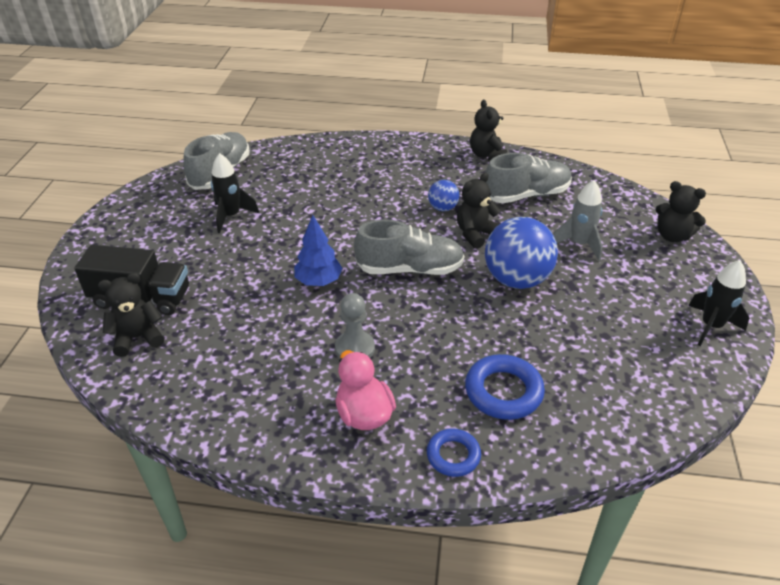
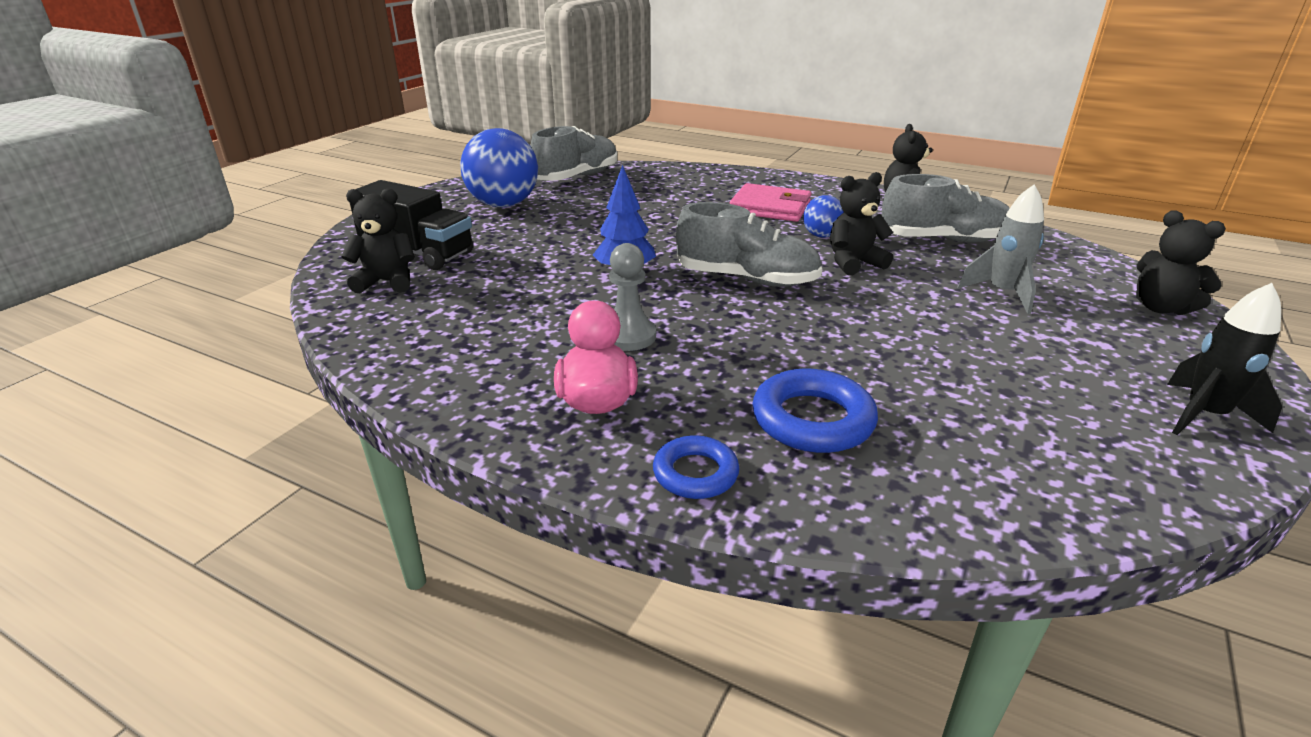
camera: 20 degrees right, 10 degrees down
(231, 216) = (564, 208): black rocket -> none
(393, 182) = (770, 208): none -> pink wallet
(516, 279) = (891, 311): blue ball -> blue ball (503, 204)

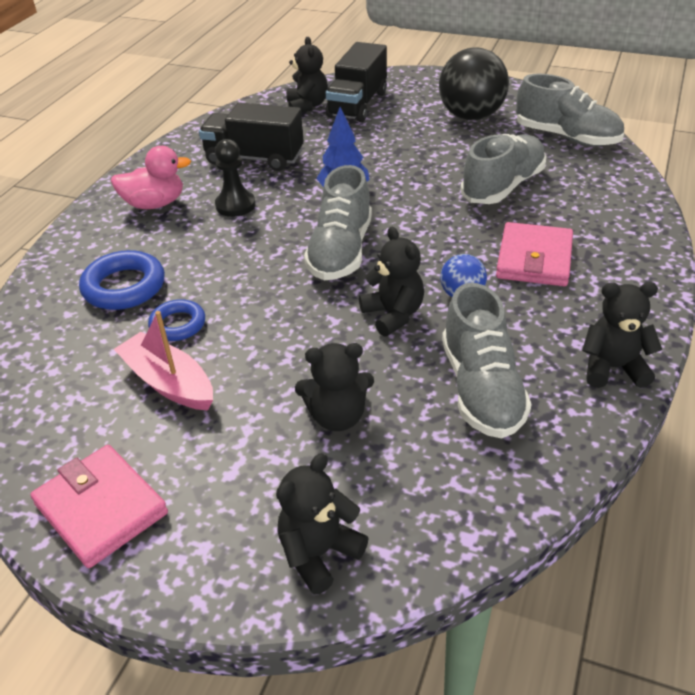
camera: 85 degrees right, 10 degrees up
(503, 204) = (471, 116): blue ball -> black ball
(509, 321) = (254, 158): none -> black truck
(628, 336) = (235, 205): grey pawn -> black pawn
(651, 206) = (503, 186): none -> grey shoe
(695, 473) = (78, 245): blue ring -> blue ring (178, 324)
(994, 379) = (168, 382): none -> pink boat
(1002, 293) = (337, 416): grey rocket -> black teddy bear
(1204, 415) = (101, 508): black rocket -> pink wallet

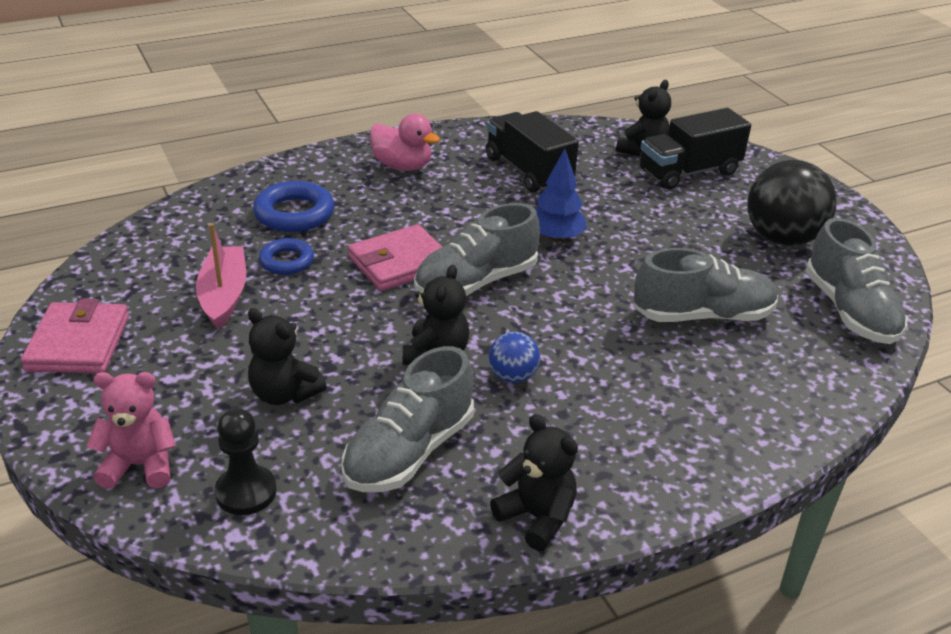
camera: 40 degrees right, 5 degrees down
(235, 205) = (456, 200): black pawn -> black pawn (246, 492)
(319, 553) = (140, 465): black teddy bear -> pink teddy bear
(534, 259) = (623, 391): pink wallet -> pink wallet (399, 262)

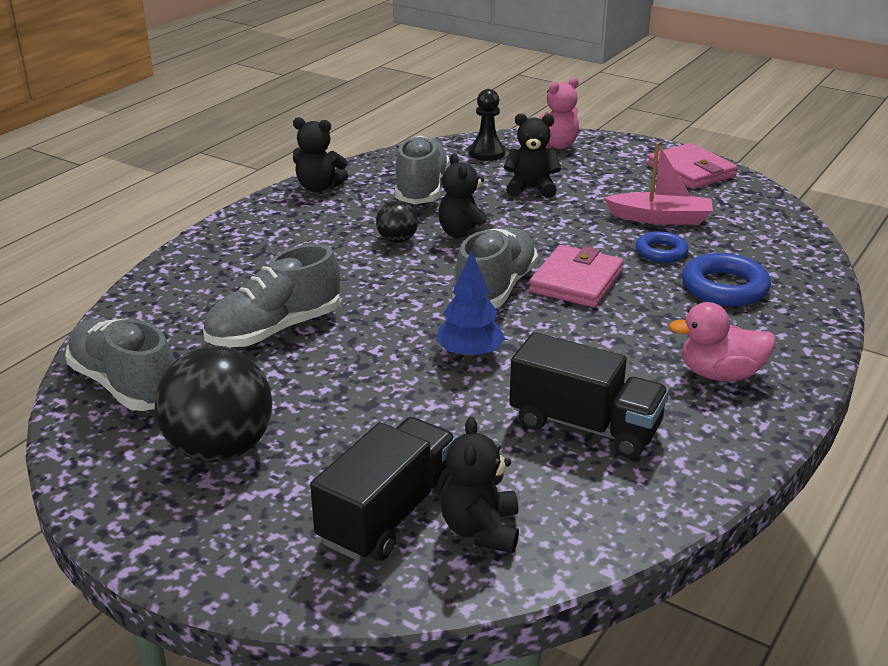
camera: 150 degrees right, 5 degrees down
(224, 295) = (660, 218): pink boat -> pink boat turned 45 degrees counterclockwise
(512, 376) = (397, 240): blue ball -> black ball

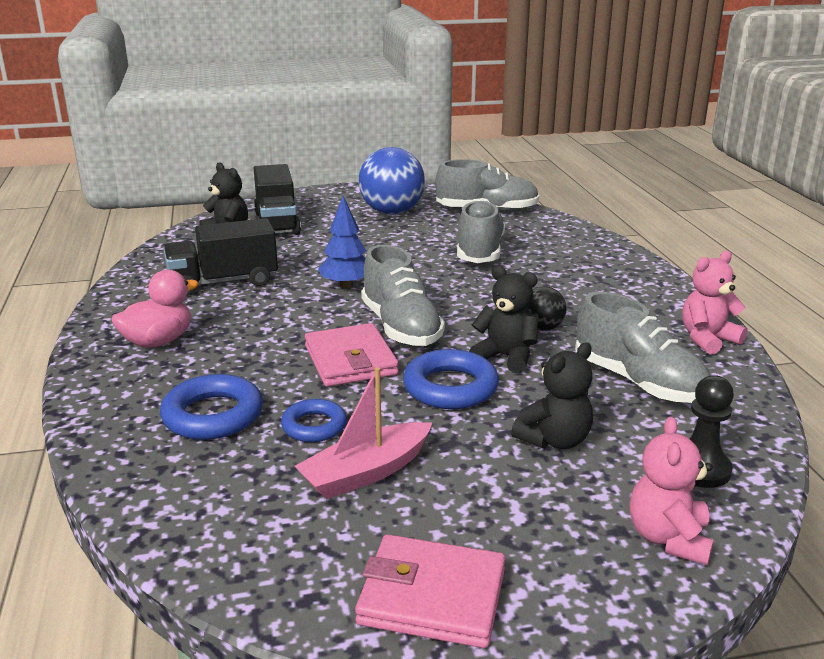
camera: 135 degrees right, 5 degrees down
(220, 449) = (392, 212): black ball -> blue ball
(319, 187) = (707, 339): black teddy bear -> pink teddy bear
(538, 235) = (450, 387): none -> blue ring

